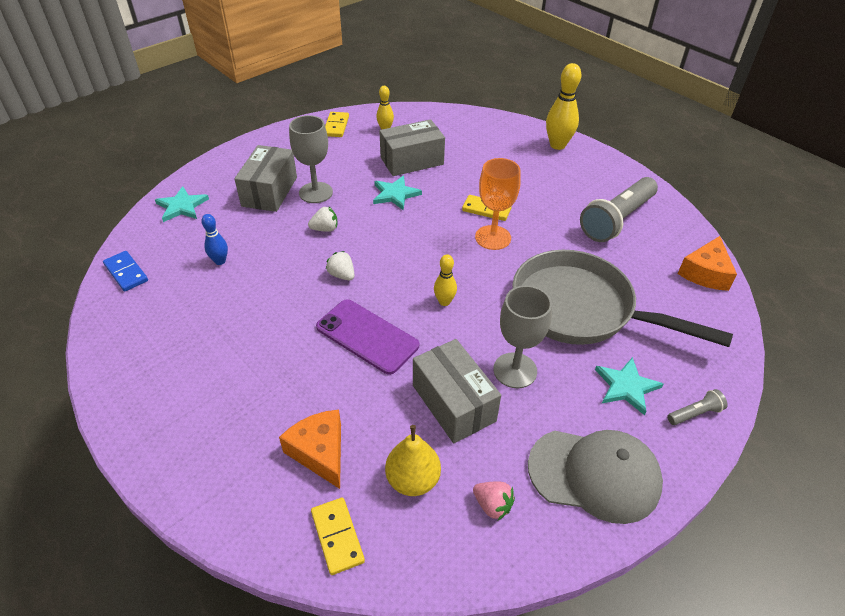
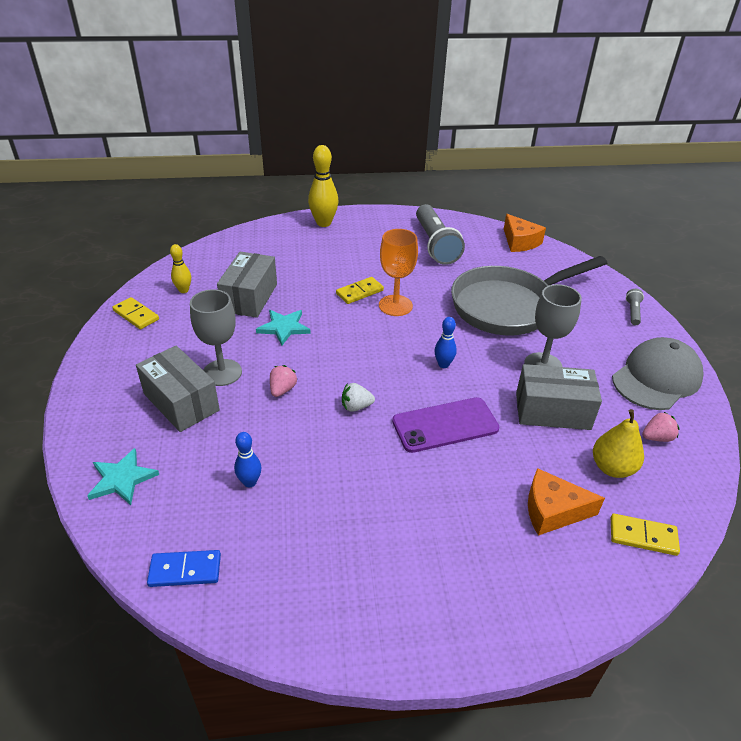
camera: 55 degrees left, 5 degrees down
(325, 229) = (282, 389): white strawberry -> pink strawberry
(444, 302) = (443, 364): yellow bowling pin -> blue bowling pin
(626, 387) = (593, 326): turquoise star -> none

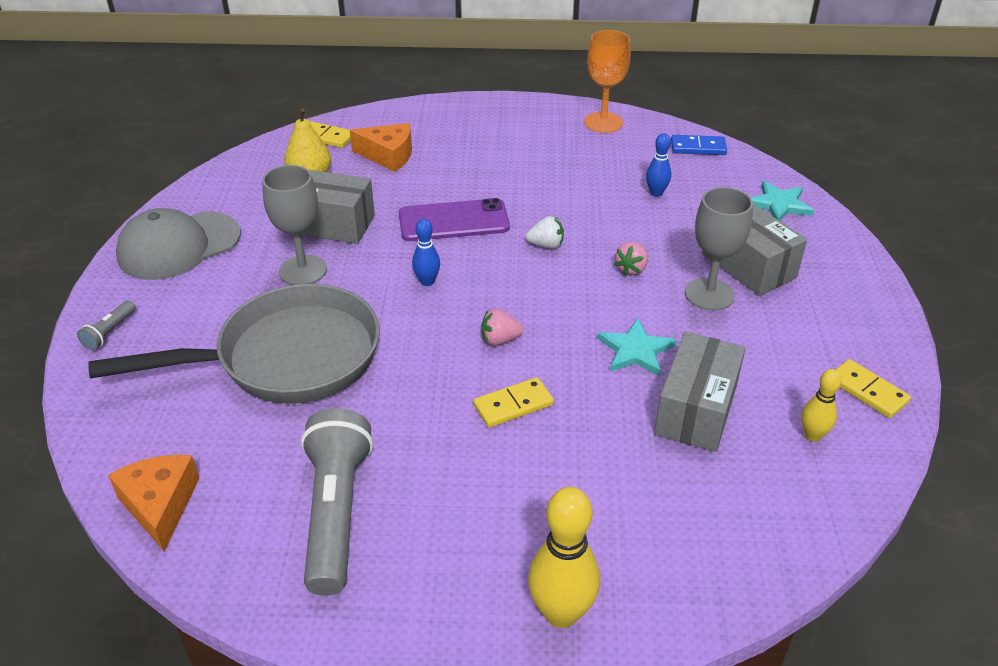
camera: 170 degrees left, 0 degrees up
(395, 305) = (462, 374): orange goblet -> orange goblet (603, 122)
(657, 437) = (242, 194): pink strawberry -> pink strawberry (500, 340)

